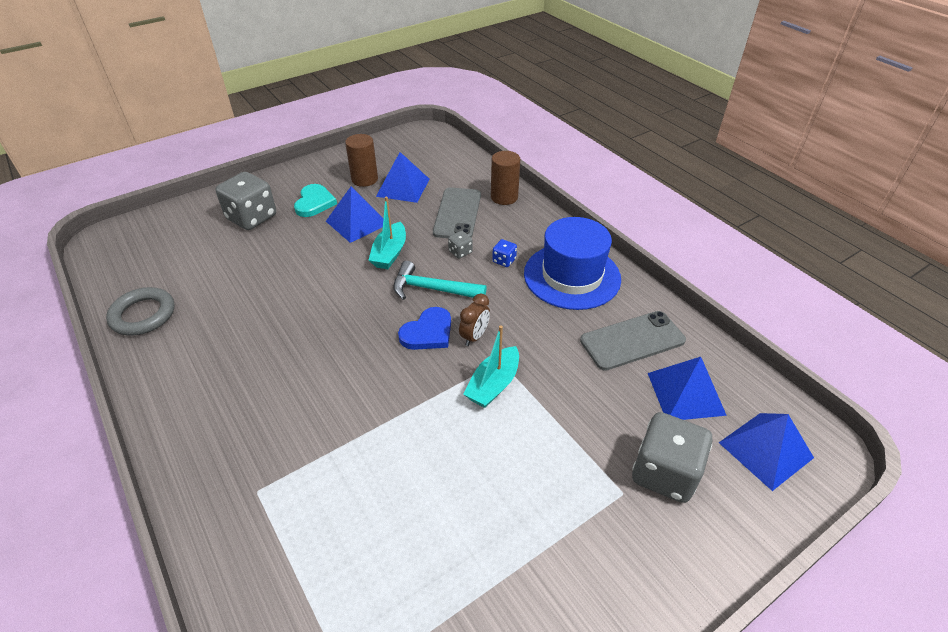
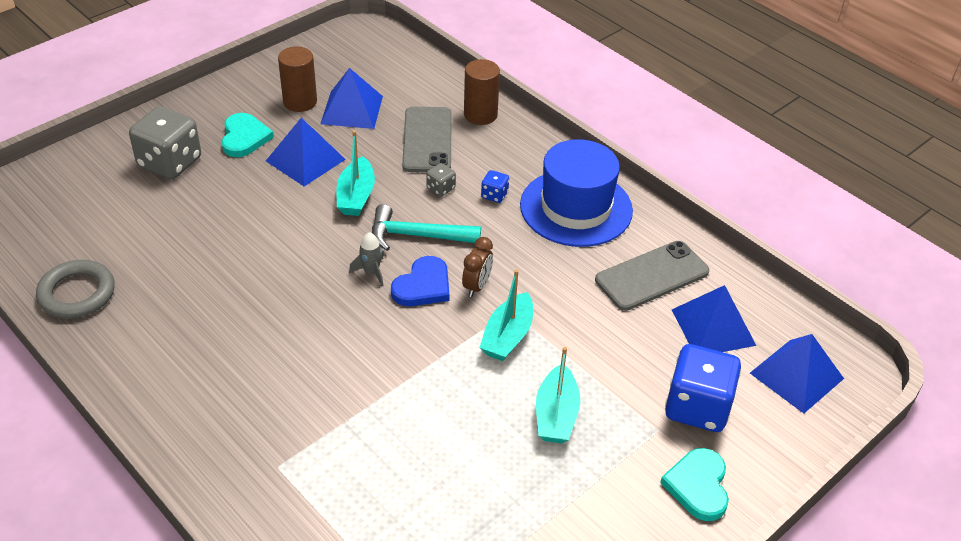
camera: 10 degrees left, 0 degrees up
(387, 317) = (371, 272): none -> grey rocket
(526, 466) = (556, 415): none -> turquoise boat
(658, 560) = (698, 486): none -> turquoise heart
(664, 473) = (697, 407): grey dice -> blue dice

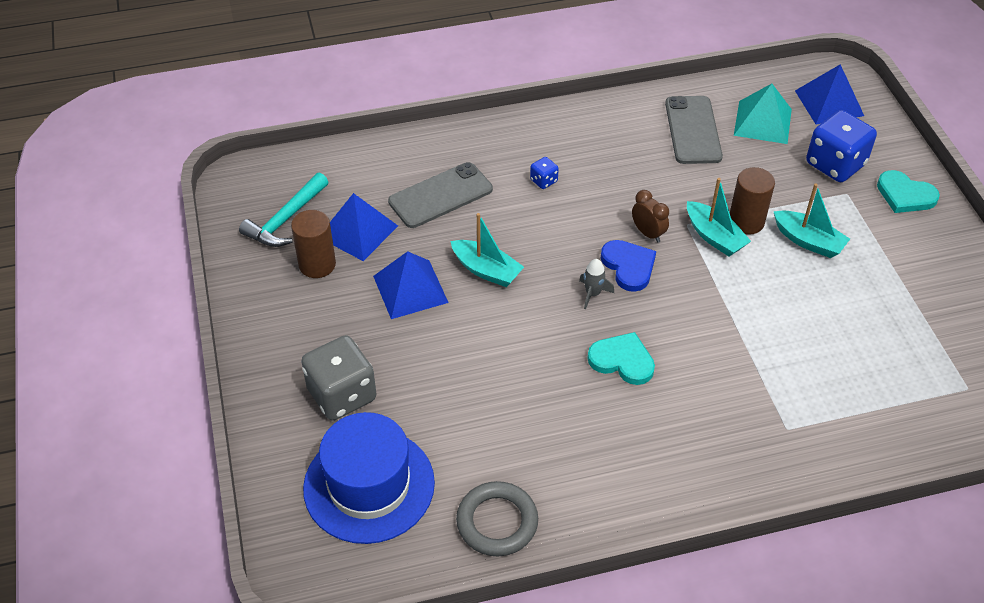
camera: 60 degrees left, 5 degrees up
(244, 137) = (343, 324): turquoise heart -> turquoise heart (622, 360)
(417, 236) = (564, 248): turquoise hammer -> turquoise hammer (286, 219)
(427, 140) = (440, 195): grey phone -> grey phone turned 60 degrees counterclockwise
(440, 188) = (513, 211): grey dice -> none
(480, 115) = (430, 148): brown cylinder -> brown cylinder (746, 222)
(576, 208) = (590, 139): blue hat -> blue hat (369, 485)
(713, 327) = (763, 122): blue pyramid -> turquoise pyramid

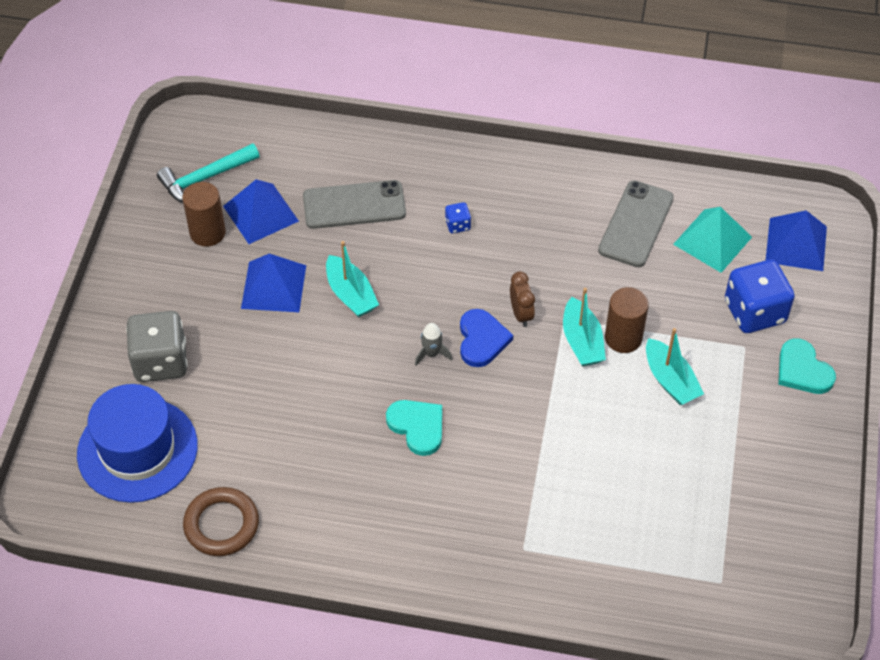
camera: 25 degrees right, 5 degrees up
(497, 522) = (221, 524): grey ring -> brown ring

